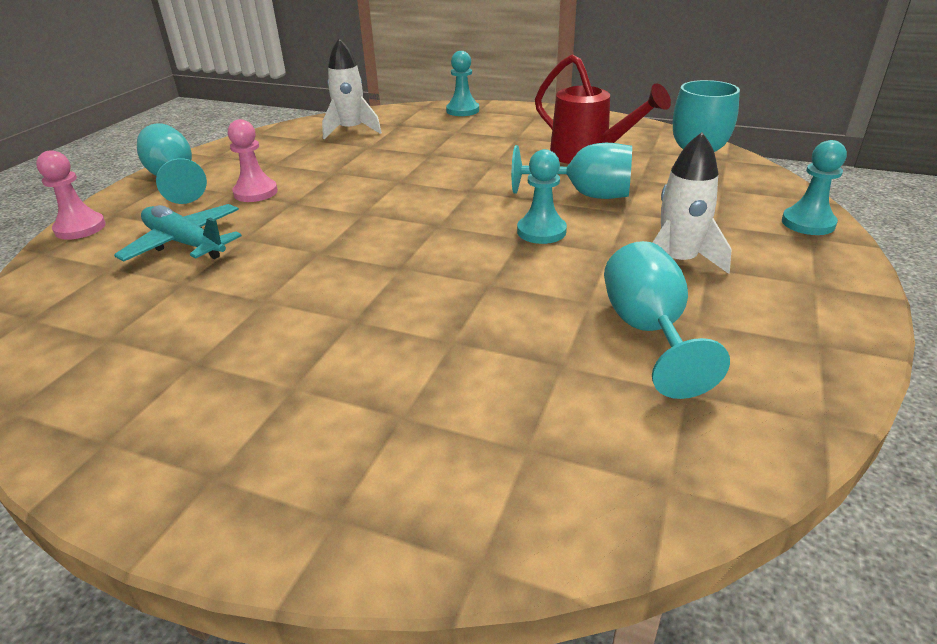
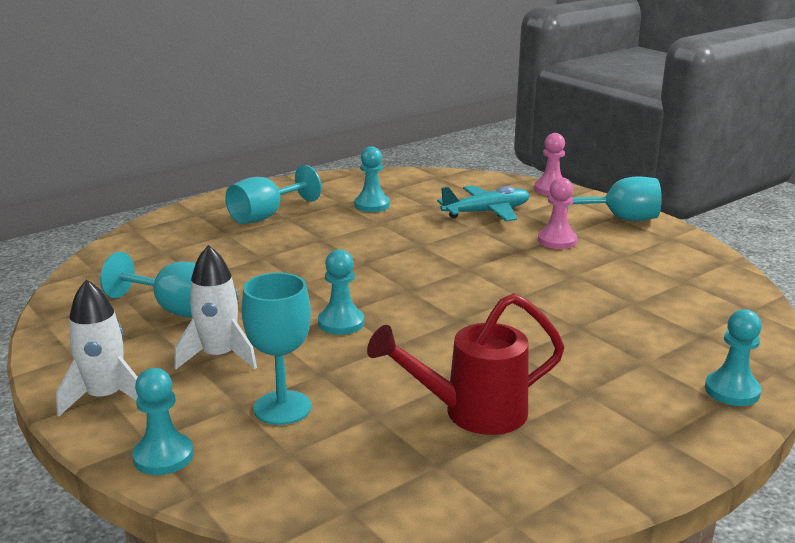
camera: 120 degrees right, 10 degrees down
(192, 330) = (372, 205): none -> turquoise pawn
(351, 130) = (698, 305): white rocket -> white rocket (105, 397)
(585, 195) = (378, 368): turquoise goblet -> turquoise goblet (266, 216)

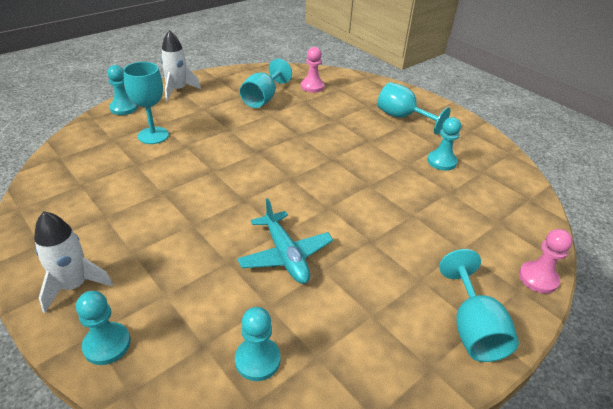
camera: 85 degrees right, 15 degrees up
(219, 356) = (209, 114): white rocket -> white rocket (74, 285)
(341, 323) = (243, 151): turquoise pawn -> turquoise pawn (257, 360)
(471, 413) = (125, 199): red watering can -> none
(487, 212) = (452, 225): turquoise plane -> turquoise plane (285, 255)
(557, 241) = (397, 267): pink pawn -> pink pawn (312, 86)

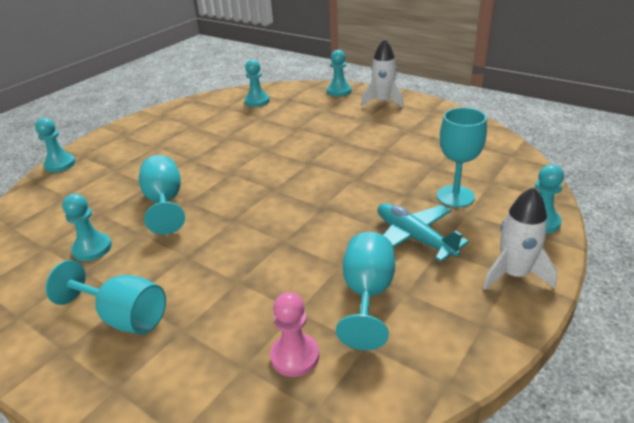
camera: 170 degrees right, 5 degrees down
(285, 255) = (257, 138): turquoise plane -> turquoise plane (414, 238)
(472, 328) = (127, 133): turquoise goblet -> turquoise goblet (165, 203)
(538, 278) = (60, 164): pink pawn -> turquoise pawn

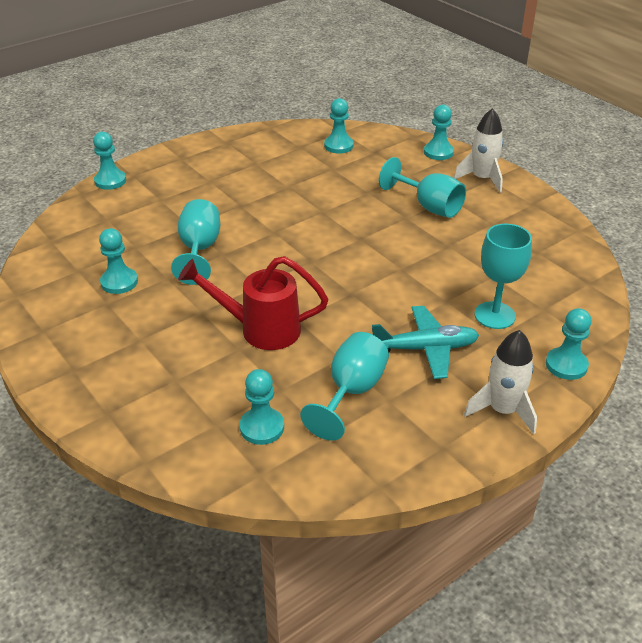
camera: 15 degrees right, 5 degrees up
(124, 317) = (130, 354): turquoise goblet -> turquoise goblet (429, 206)
(251, 258) = (259, 329): none -> red watering can
(295, 356) = (262, 427): pink pawn -> turquoise pawn
(414, 238) = (425, 349): turquoise plane -> turquoise plane turned 105 degrees clockwise

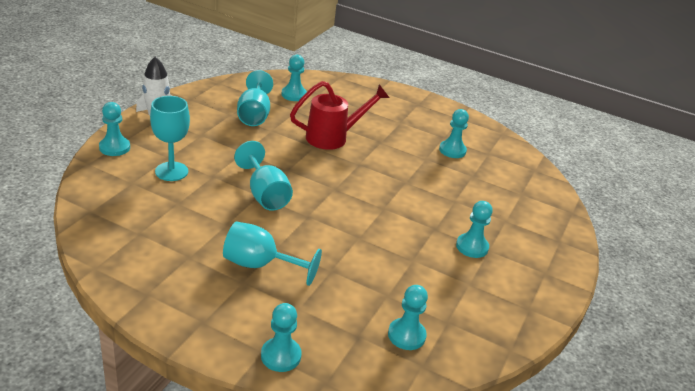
camera: 150 degrees right, 5 degrees down
(110, 181) = (569, 230): turquoise pawn -> turquoise pawn (472, 247)
(199, 250) = (425, 182): turquoise goblet -> turquoise goblet (265, 195)
(425, 349) = (217, 143): turquoise plane -> none
(482, 179) = (212, 320): white rocket -> none

